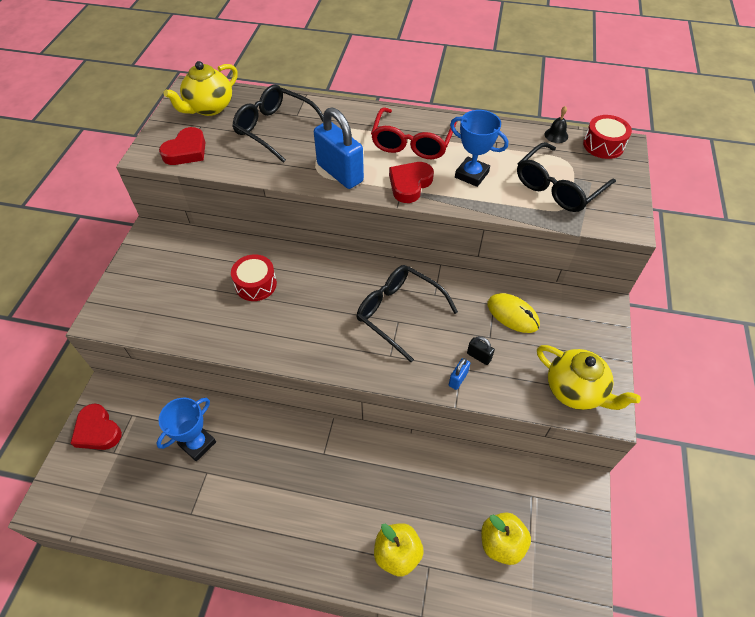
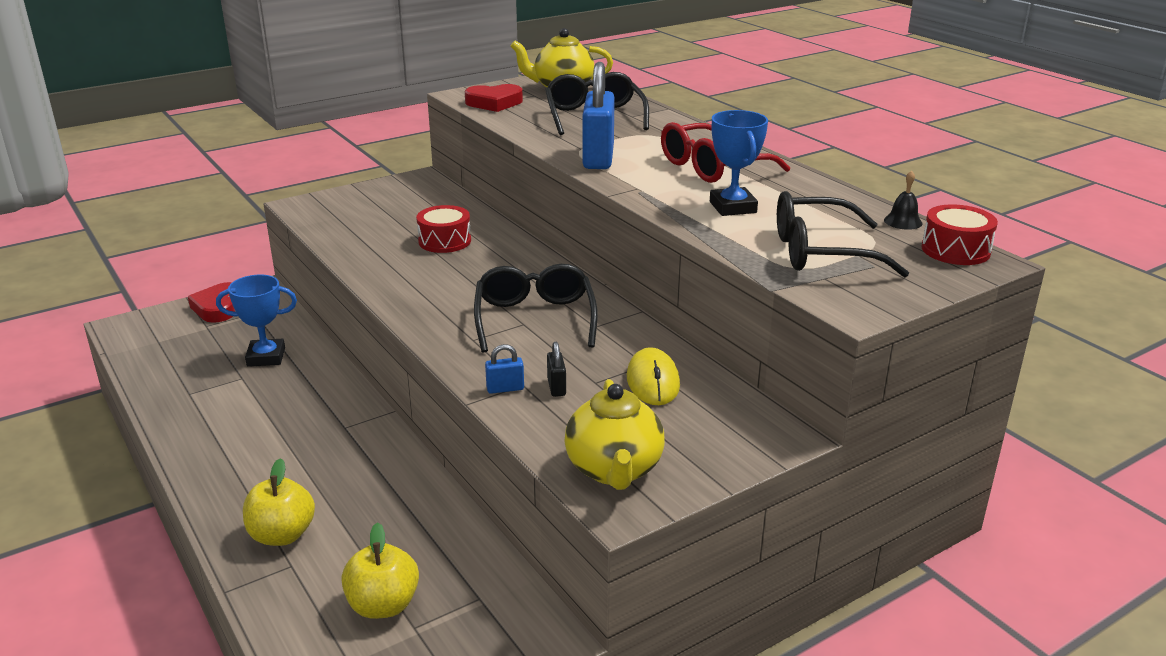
camera: 45 degrees right, 25 degrees down
(409, 184) = (651, 188): red heart -> none

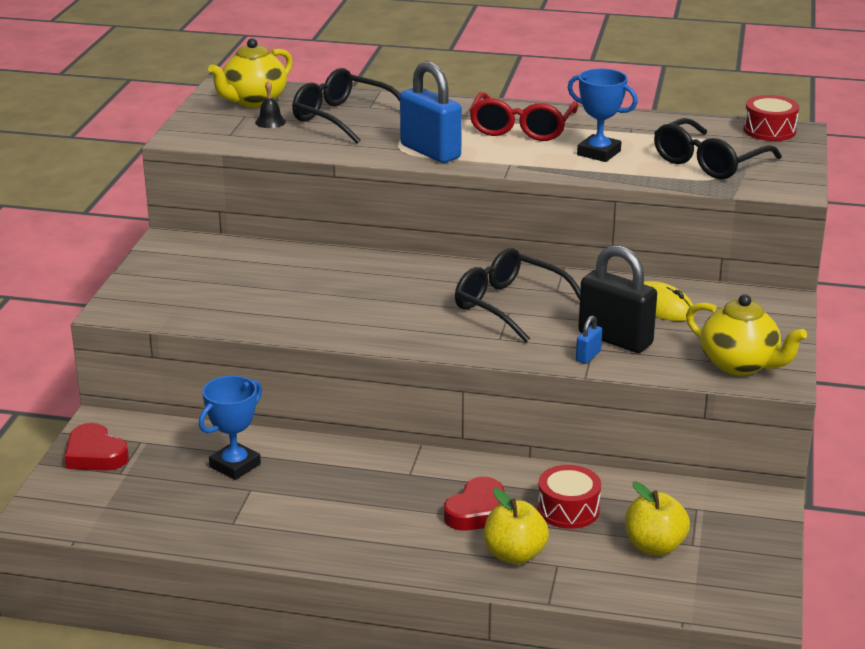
camera: 45 degrees left, 0 degrees up
(444, 241) = (317, 283): red drum -> red drum (568, 509)
(494, 103) = (230, 135): red heart -> red heart (478, 511)
(556, 387) = (615, 339): black padlock -> black padlock, size x2.32
(903, 221) = (709, 123): black bell -> black bell (270, 122)

